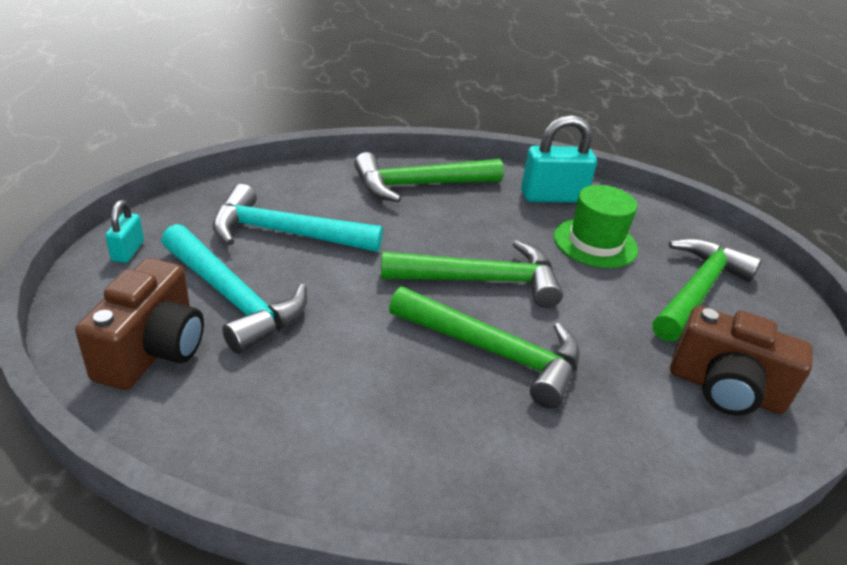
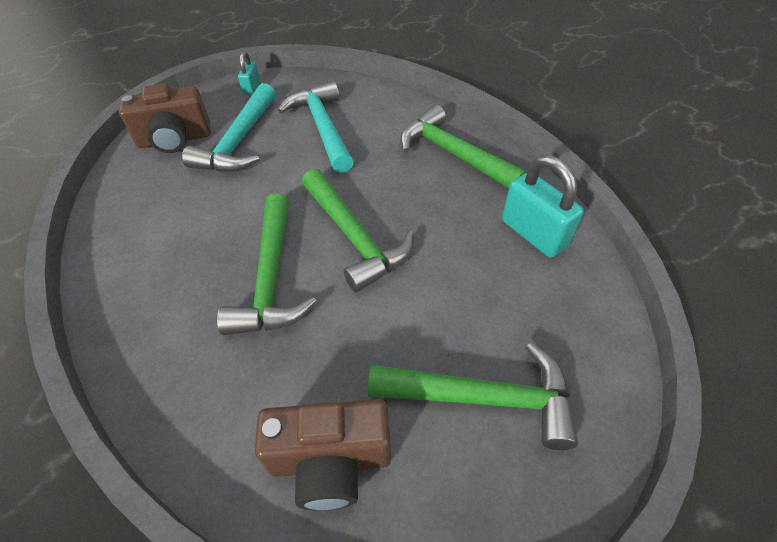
camera: 65 degrees right, 15 degrees up
(128, 251) = (252, 88): turquoise padlock -> turquoise padlock turned 60 degrees counterclockwise
(595, 243) = (485, 289): green hat -> none
(725, 389) = (330, 461): brown camera -> brown camera turned 90 degrees counterclockwise

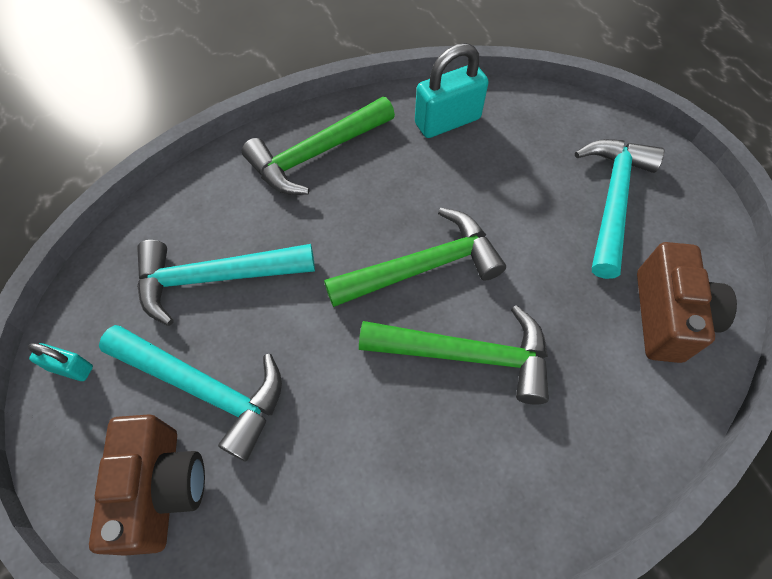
camera: 80 degrees left, 10 degrees up
(482, 397) = (612, 201): green hammer -> turquoise hammer

